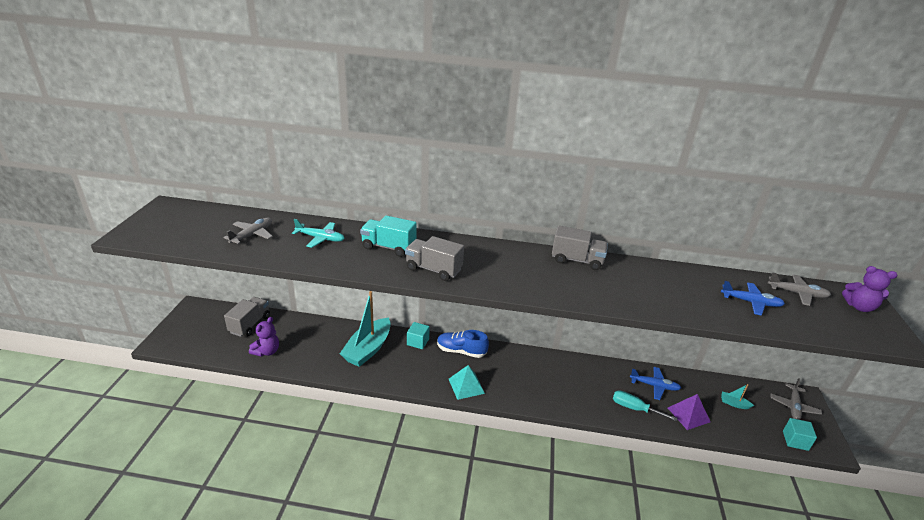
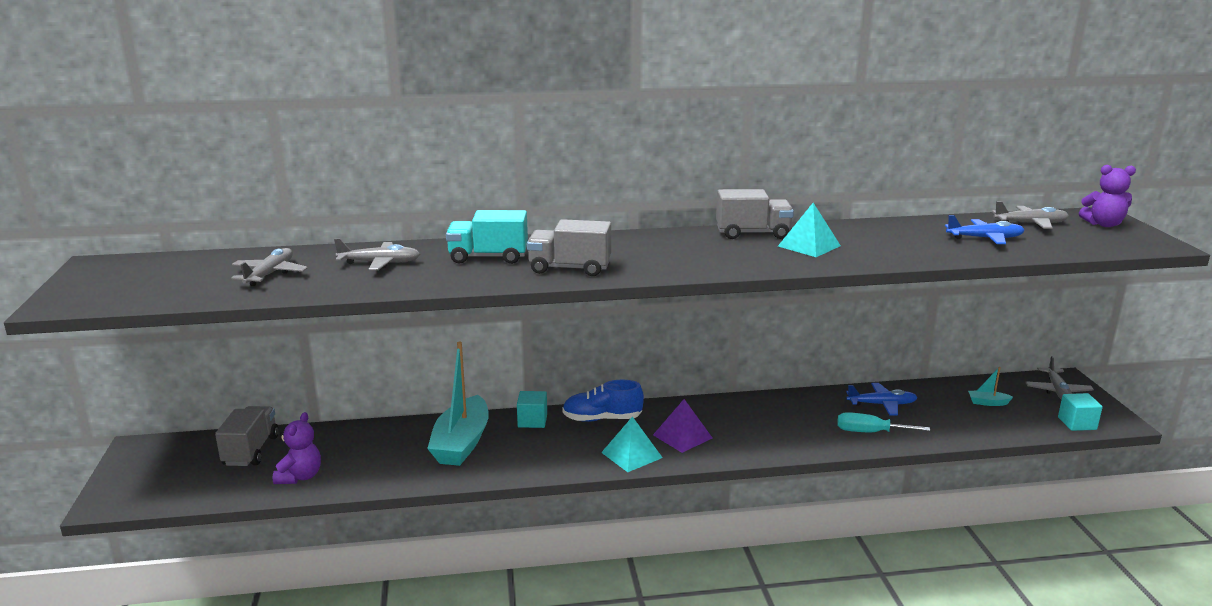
camera: 15 degrees left, 10 degrees down
(320, 238) = (380, 263): turquoise plane -> grey plane
(611, 282) = (809, 246): none -> turquoise pyramid
(688, 414) = (939, 424): purple pyramid -> purple pyramid (682, 436)

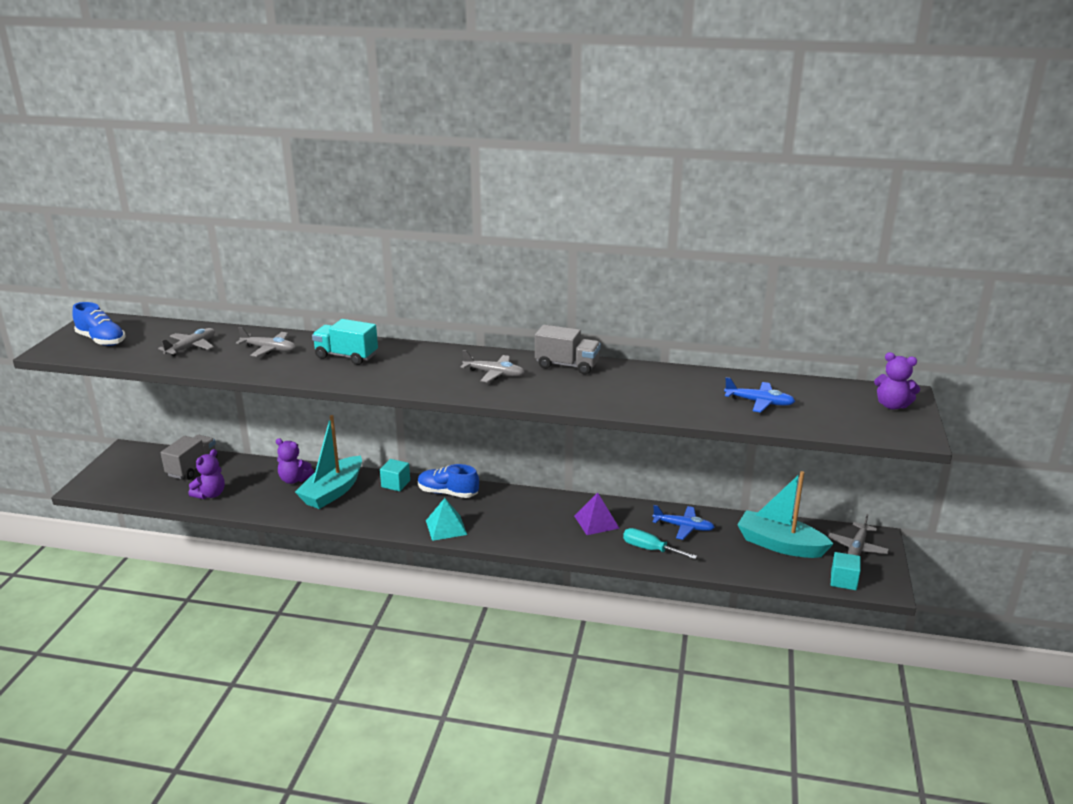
camera: 20 degrees right, 5 degrees up
(128, 283) = (101, 340): none -> blue shoe
(401, 439) = (294, 479): none -> purple teddy bear
(569, 268) = (393, 376): grey truck -> none
(682, 436) = (496, 520): purple pyramid -> purple pyramid (596, 522)
(809, 246) = (598, 385): turquoise pyramid -> none
(987, 402) = (780, 544): turquoise boat -> turquoise boat, size x2.42
(1030, 224) = (822, 393): grey plane -> grey plane (494, 374)

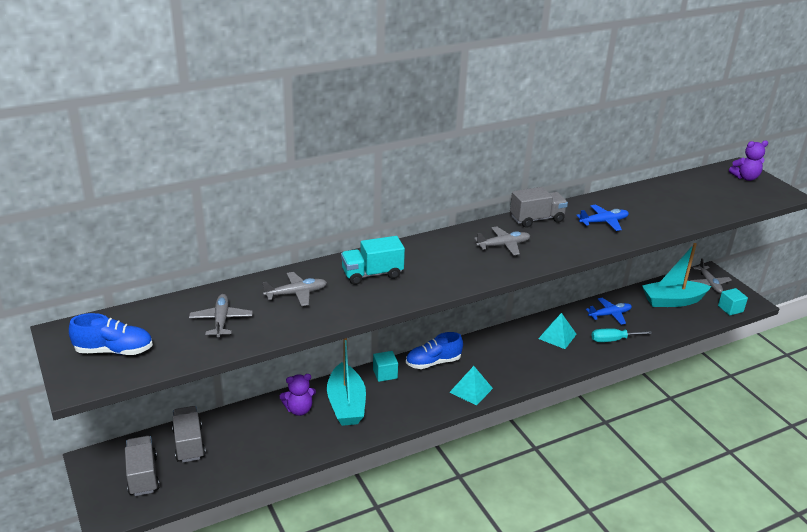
camera: 40 degrees left, 5 degrees up
(138, 473) = (143, 476): none -> grey truck
(210, 494) = (245, 459): purple teddy bear -> none
(596, 522) = (557, 336): purple pyramid -> turquoise pyramid
(759, 402) = (684, 203): blue plane -> blue plane (603, 222)

